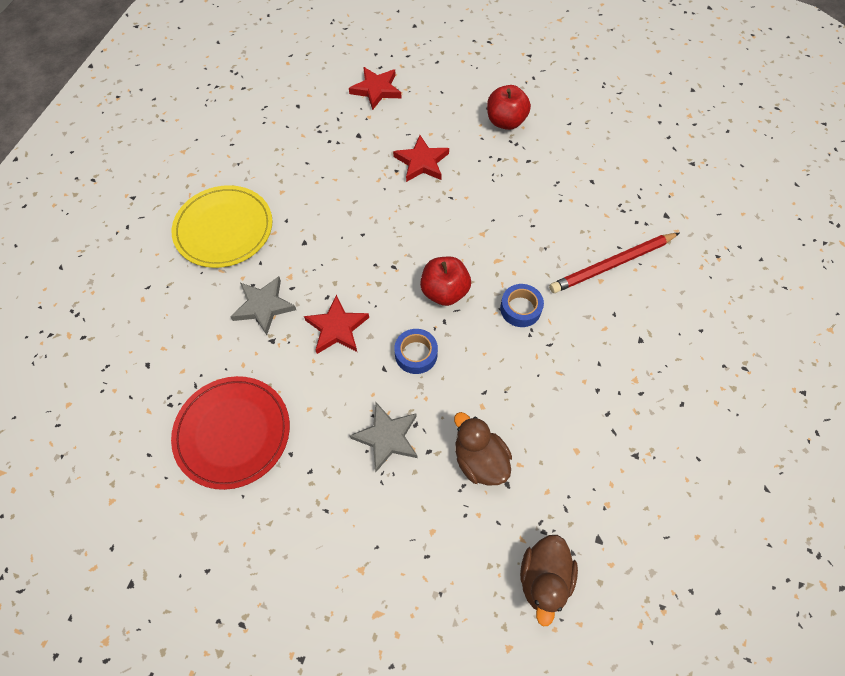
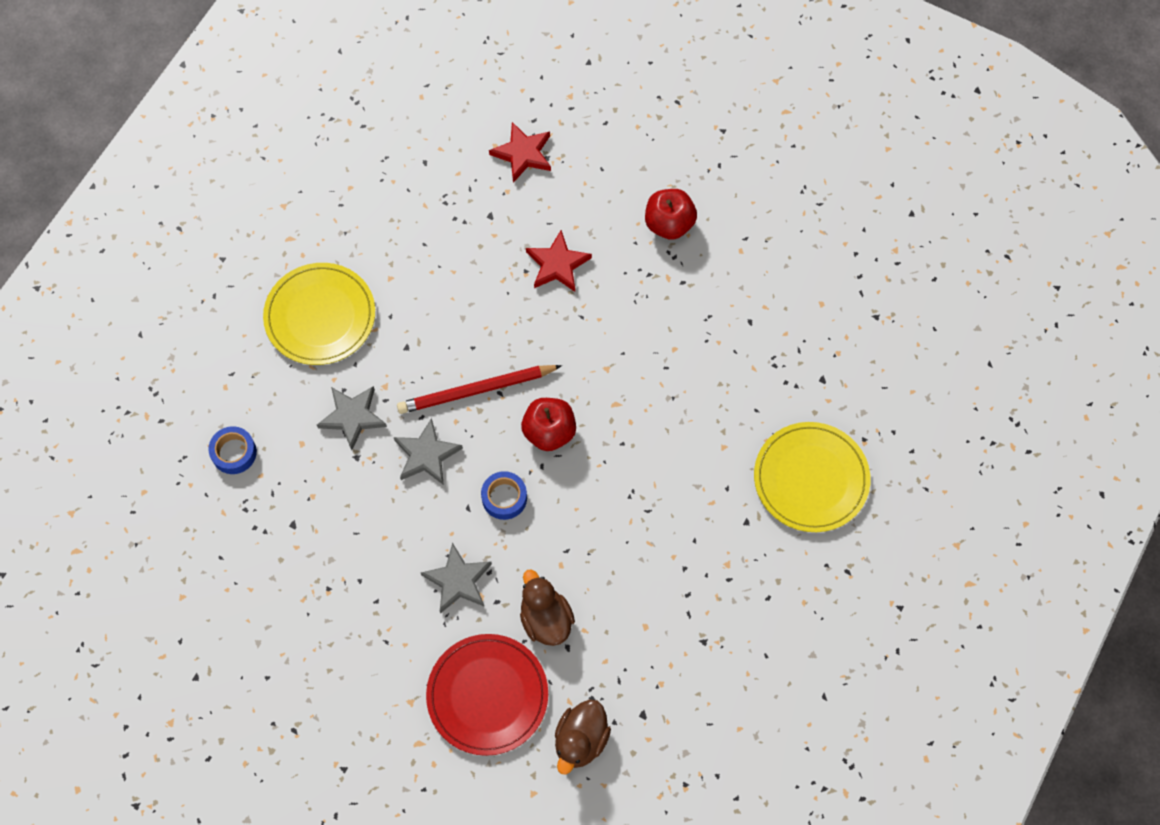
camera: 10 degrees right, 5 degrees up
(233, 433) = (305, 549): red plate -> red plate (487, 695)
(337, 328) = (426, 455): red star -> grey star
(520, 309) = (627, 465): blue tape -> blue tape (234, 453)
(612, 265) = (742, 430): red pencil -> red pencil (476, 391)
(684, 294) = (811, 479): none -> yellow plate

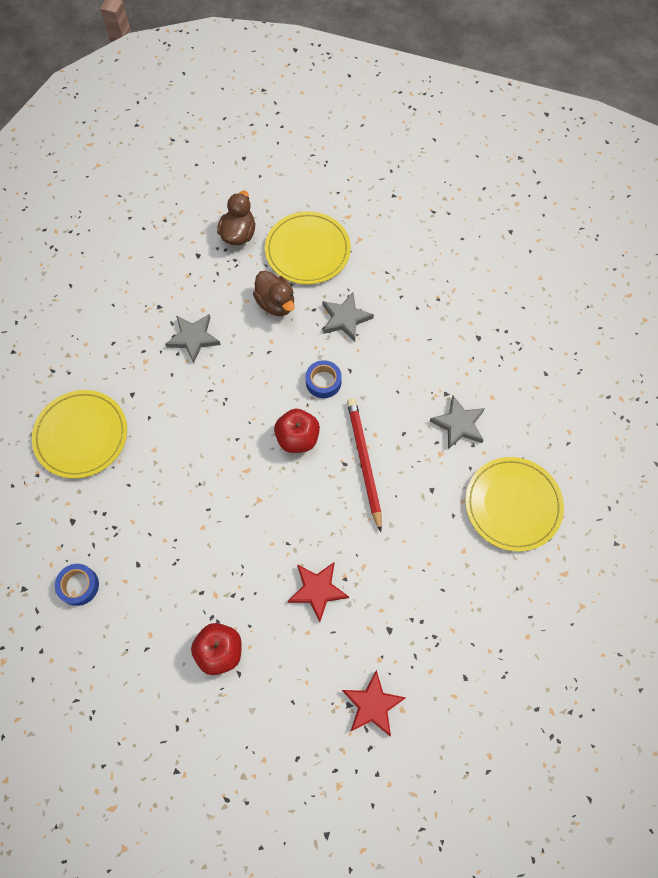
camera: 170 degrees right, 0 degrees up
(234, 453) = (542, 381): blue tape -> blue tape (79, 586)
(426, 455) = (391, 404): grey star -> grey star (193, 338)
(476, 391) = (364, 462): red pencil -> red pencil turned 75 degrees counterclockwise
(487, 695) = (307, 250): red plate -> yellow plate

